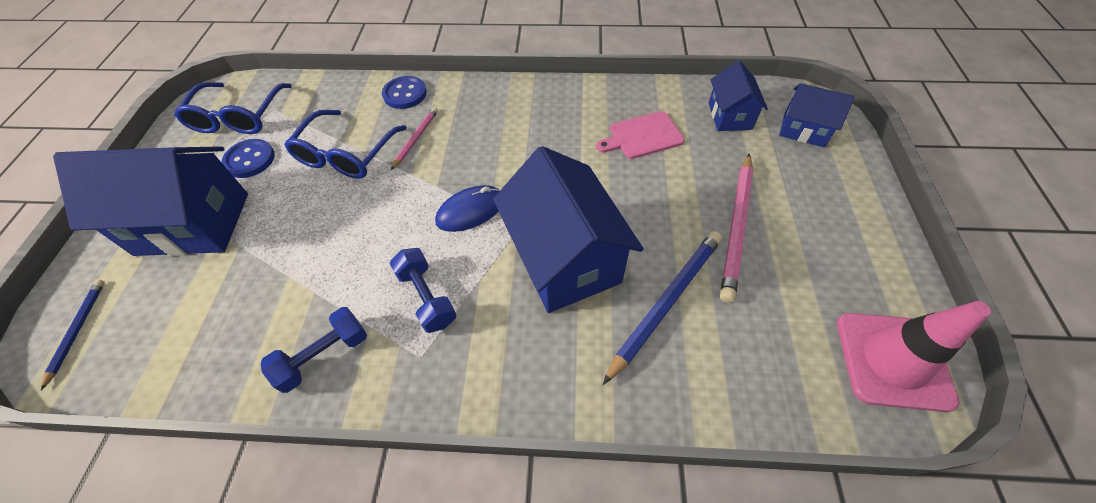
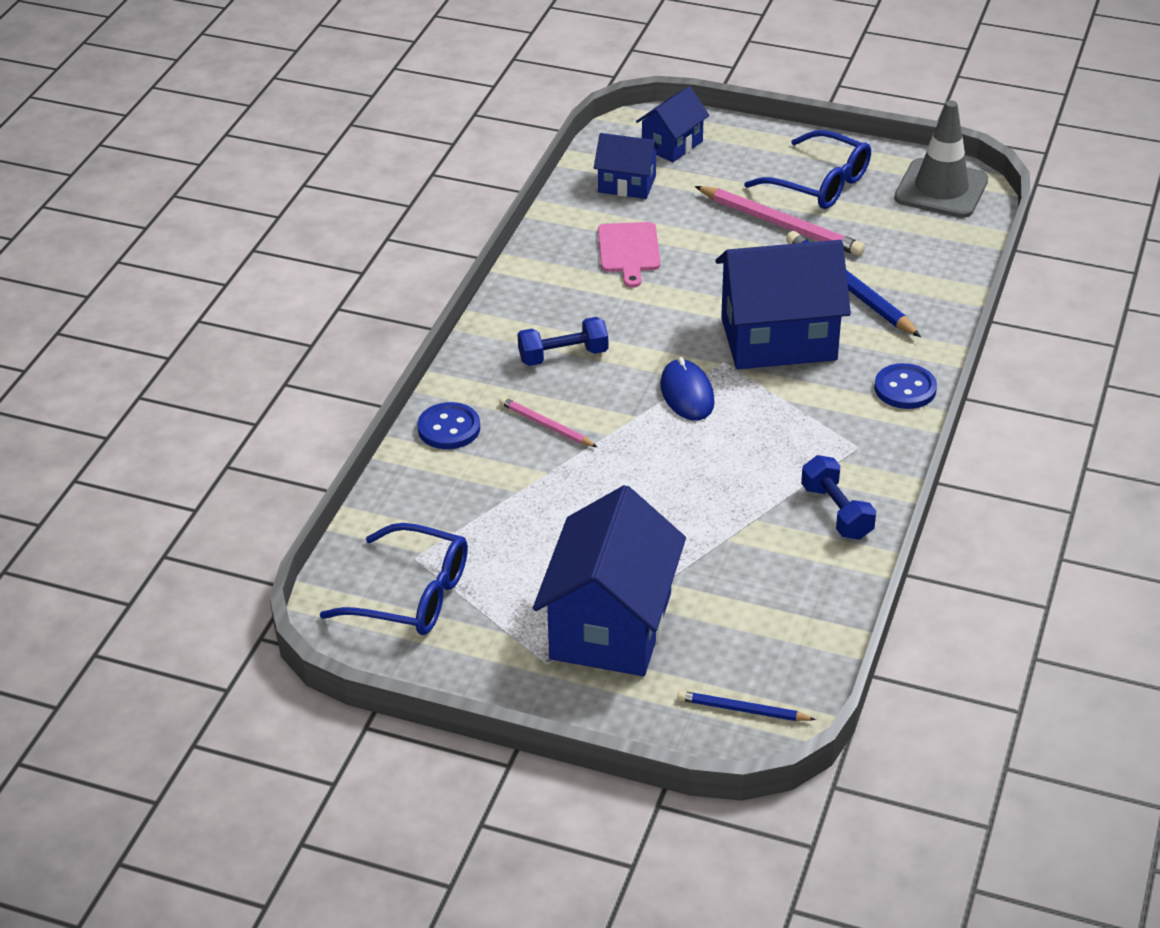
camera: 75 degrees left, 15 degrees down
(250, 160) = (513, 579): blue button -> blue button (905, 388)
(346, 154) = (546, 488): blue glasses -> blue glasses (819, 184)
(427, 297) = (791, 437): blue dumbbell -> blue dumbbell (563, 356)
(893, 360) = (941, 189): pink traffic cone -> grey traffic cone

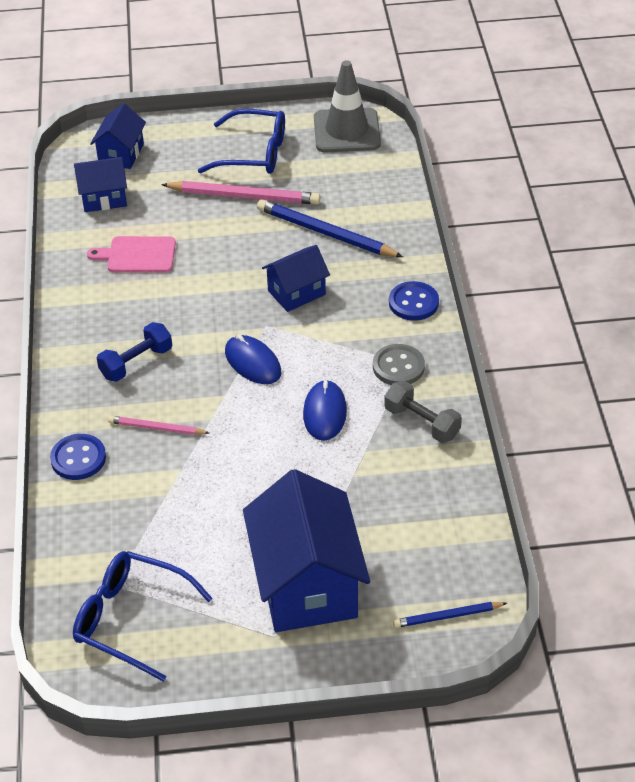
camera: 25 degrees left, 5 degrees up
(412, 595) = (131, 619): blue glasses -> blue glasses turned 150 degrees counterclockwise
(628, 251) = (138, 255): pink cutting board -> pink cutting board turned 120 degrees clockwise
(734, 468) = (325, 413): none -> blue mouse
(778, 339) = (296, 292): blue house -> blue house, size x0.54
(836, 512) = (422, 422): blue dumbbell -> grey dumbbell
(846, 448) = (398, 367): none -> grey button

